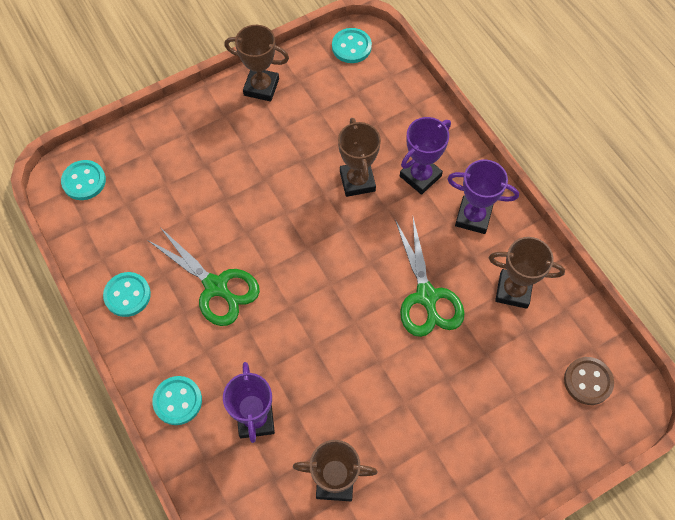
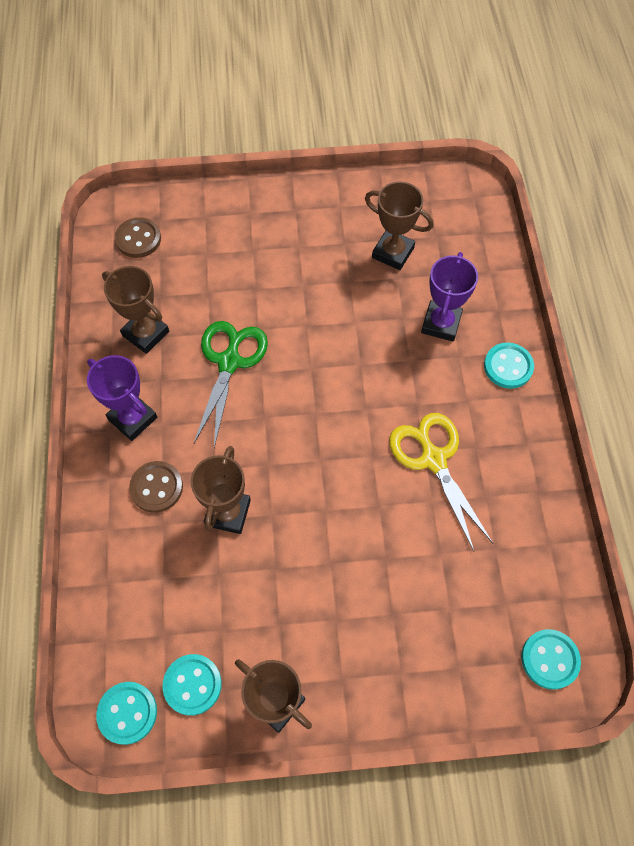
camera: 155 degrees left, 0 degrees up
(127, 295) = (531, 490): turquoise button -> turquoise button (192, 684)
(216, 287) = (433, 459): green scissors -> yellow scissors
(420, 176) = (156, 487): purple trophy -> brown button

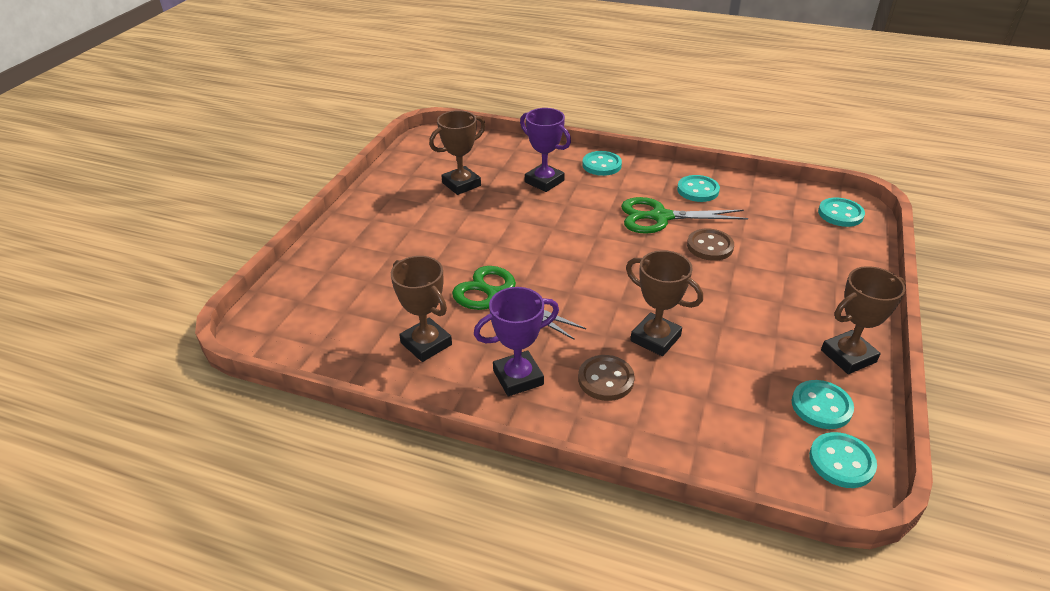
camera: 65 degrees left, 25 degrees down
(138, 239) = (309, 321): brown button -> brown button (710, 246)
(145, 333) = (426, 344): brown trophy -> brown trophy turned 75 degrees clockwise
(433, 459) = (660, 217): yellow scissors -> green scissors
(512, 483) = (698, 190): none -> turquoise button

